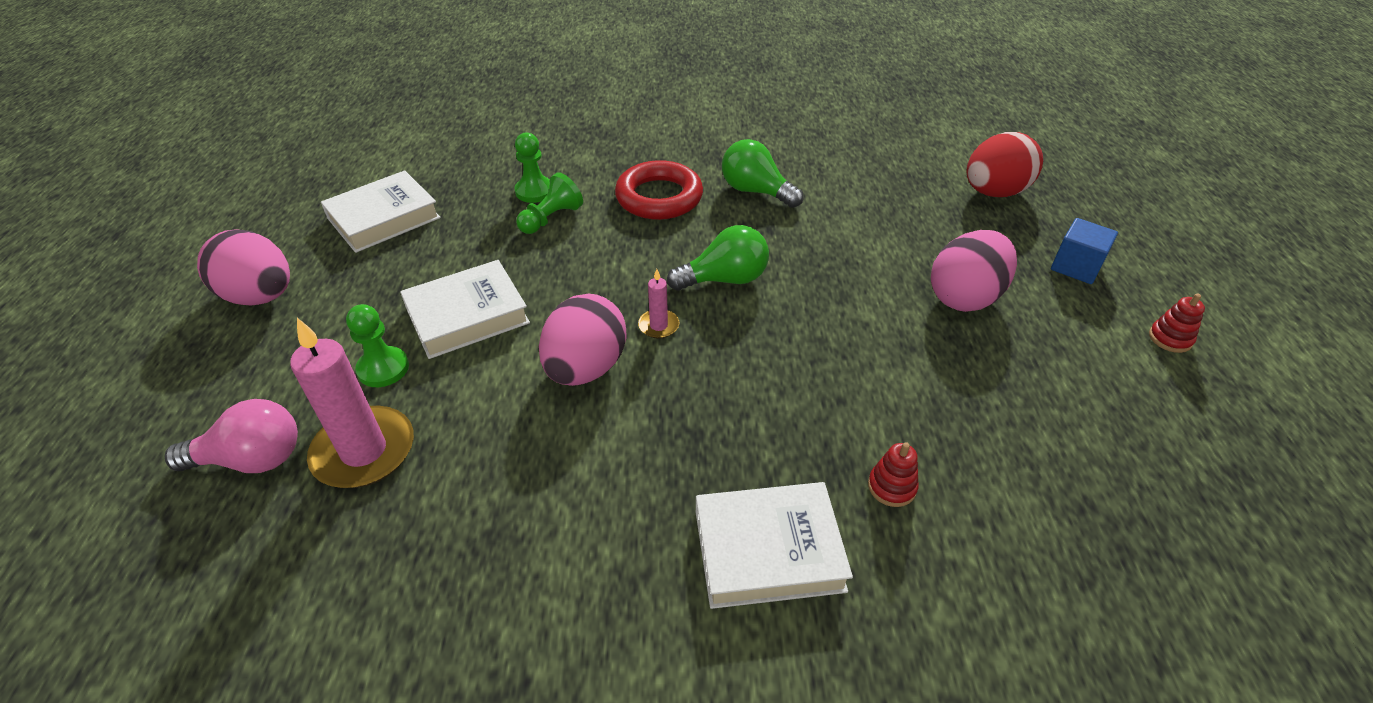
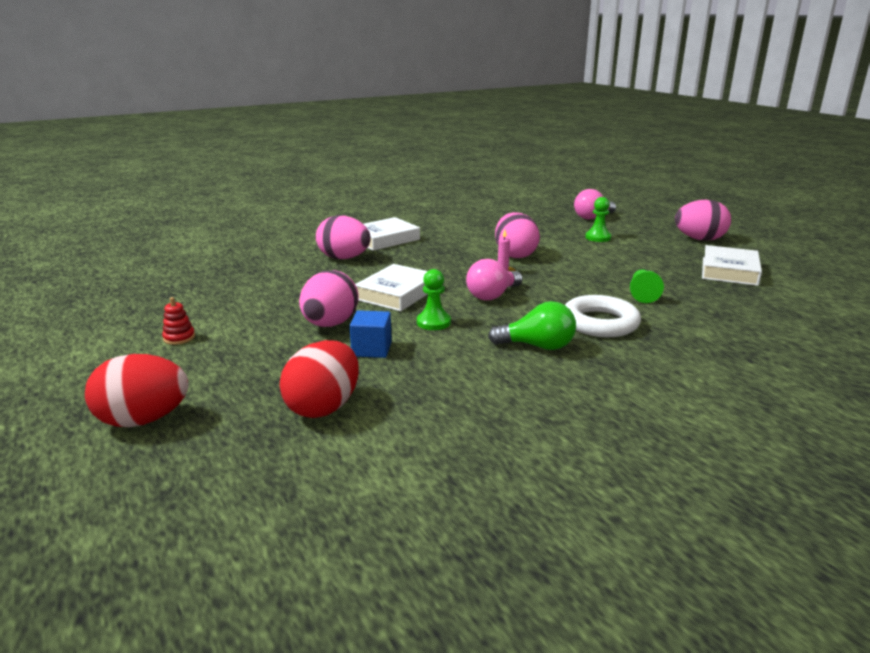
camera: 150 degrees right, 20 degrees down
(364, 451) = (560, 225): pink candle -> none
(467, 315) = (599, 255): white book -> white book (397, 293)
(534, 191) = (684, 304): green pawn -> green pawn (433, 322)
(659, 197) = (600, 323): red ring -> white ring
(724, 279) = (492, 295): green light bulb -> pink light bulb
(891, 487) = (344, 258): red stacking toy -> pink egg
(1076, 267) = (242, 363): blue cube -> blue cube (371, 349)
(1162, 228) = (143, 420): none -> red egg

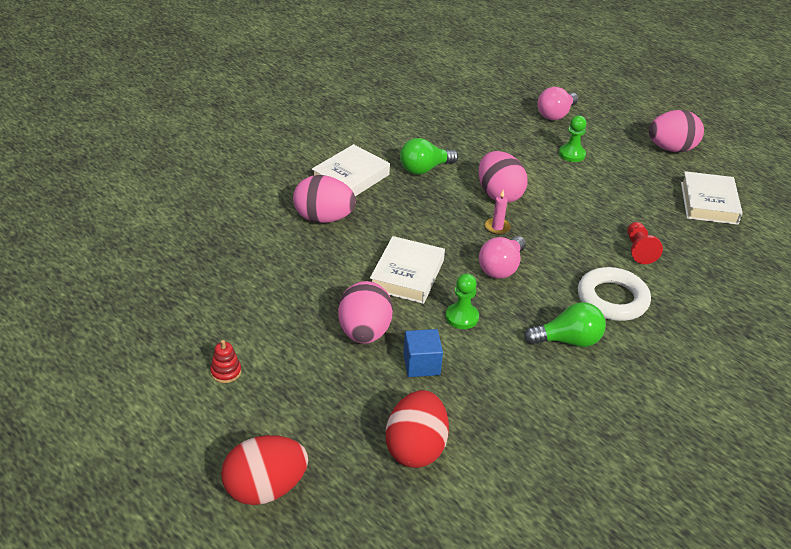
camera: 15 degrees left, 15 degrees up
(454, 238) = (424, 169): none -> green light bulb
(642, 294) = (639, 250): green pawn -> red pawn

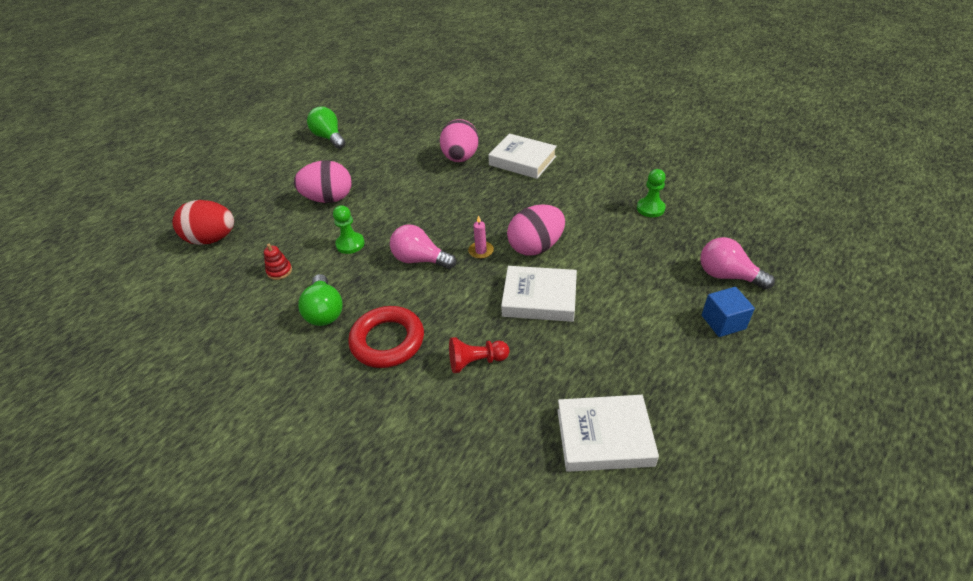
camera: 85 degrees right, 5 degrees up
(226, 372) = (289, 153): red stacking toy -> red stacking toy (279, 271)
(265, 489) = (191, 186): red egg -> none
(407, 275) = (399, 208): white book -> white book (539, 298)
(421, 364) = (295, 230): blue cube -> blue cube (723, 322)
(424, 169) = (556, 196): green light bulb -> green light bulb (329, 138)
(572, 154) = (645, 295): green pawn -> green pawn (650, 208)
(612, 299) = (387, 341): white ring -> red ring
(671, 149) = (722, 395): pink egg -> none

